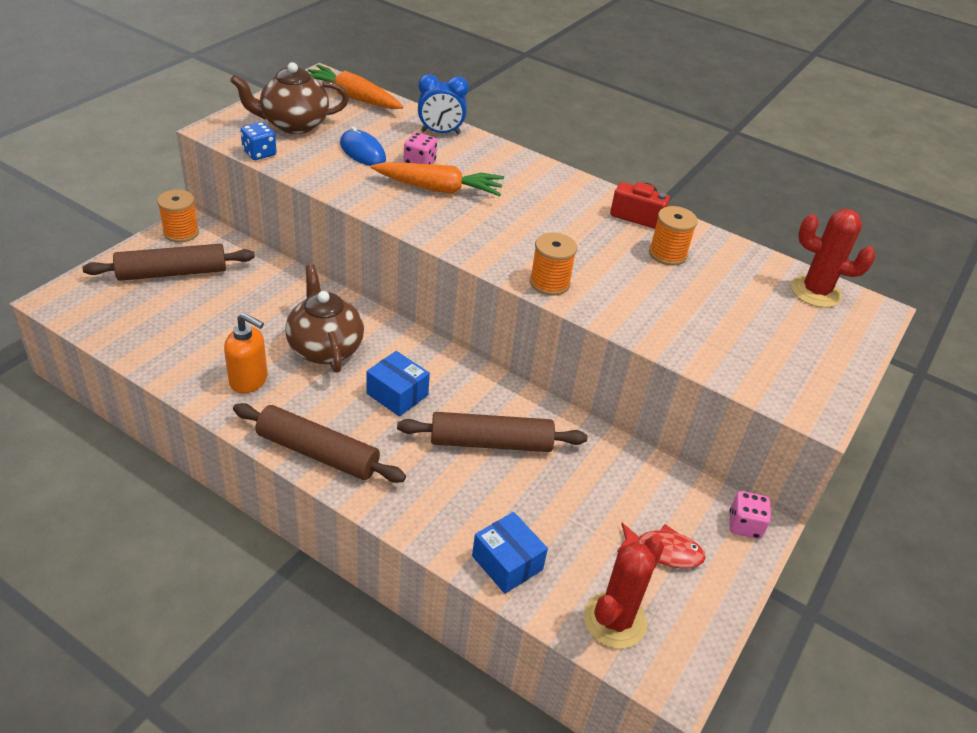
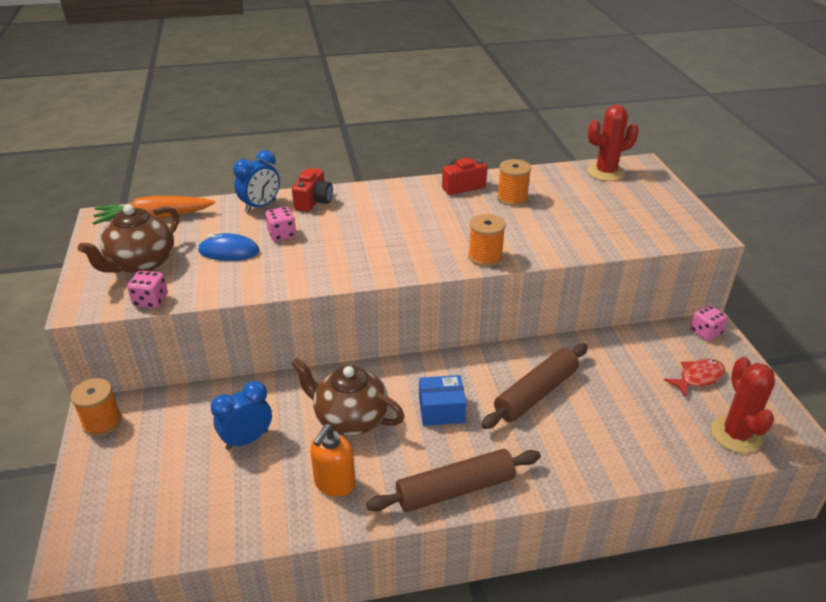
camera: 40 degrees left, 5 degrees down
(172, 273) = (146, 457): brown rolling pin -> none
(242, 309) = (247, 439): none -> blue clock
(249, 380) = (334, 484): orange soap dispenser -> orange soap dispenser turned 135 degrees clockwise
(259, 153) = (151, 301): blue dice -> pink dice
(439, 189) = (324, 243): orange carrot -> none
(486, 153) = (313, 201): none -> red camera
(507, 563) = (649, 454): blue box -> none

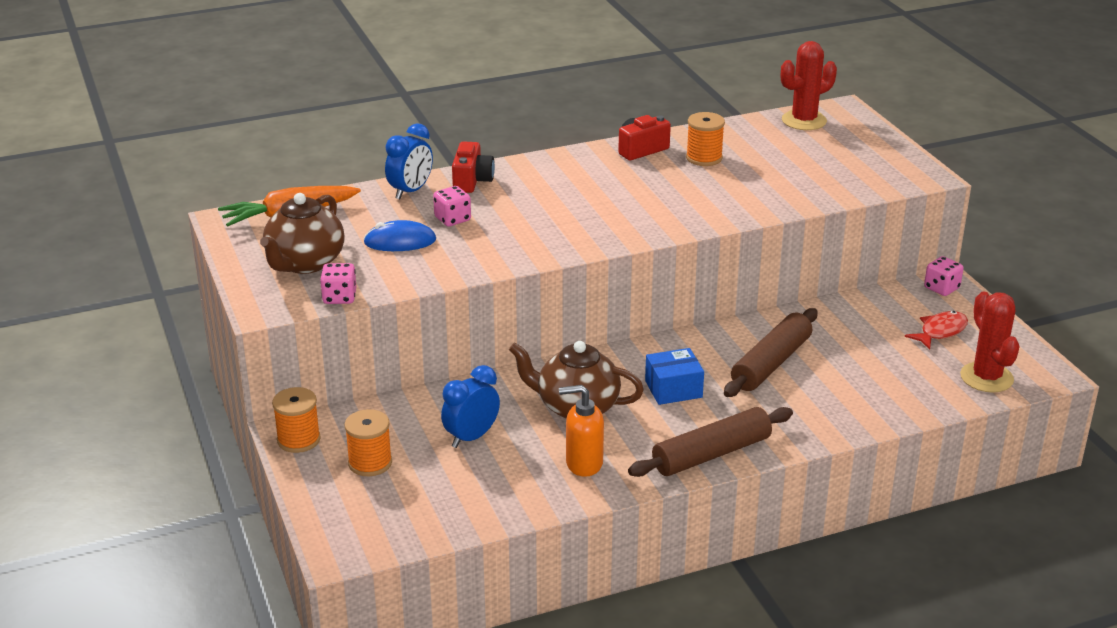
camera: 10 degrees left, 5 degrees down
(334, 484) = (583, 463): orange soap dispenser -> orange soap dispenser turned 75 degrees clockwise
(485, 257) = (693, 221): orange spool -> orange spool (370, 463)

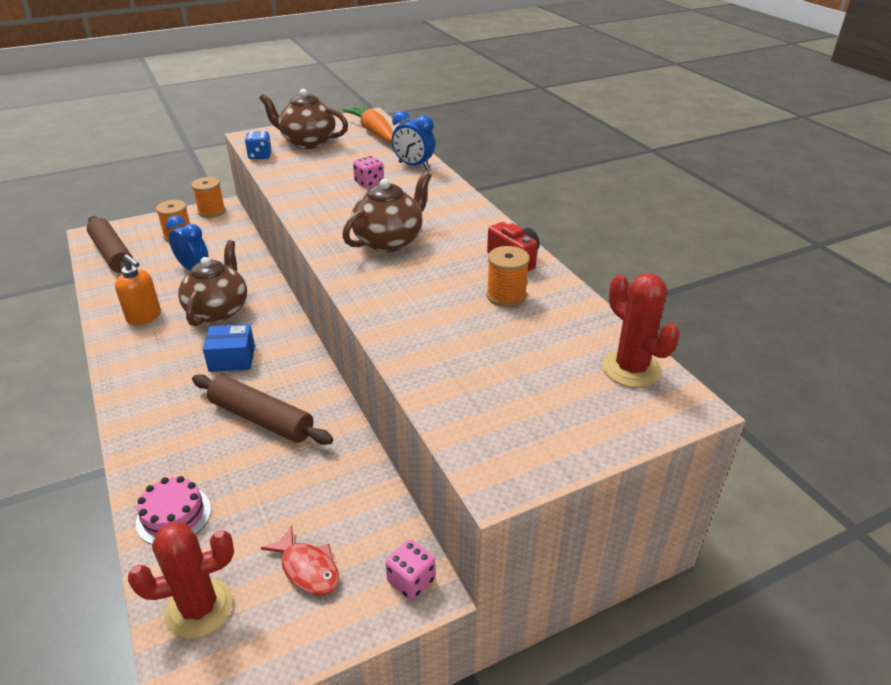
camera: 85 degrees right, 5 degrees up
(339, 297) = (260, 156): pink dice -> blue dice
(400, 241) = (335, 168): blue mouse -> none
(472, 181) = (434, 186): red camera -> none
(583, 463) = (144, 317): orange soap dispenser -> orange soap dispenser turned 135 degrees clockwise
(597, 209) = (389, 241): none -> brown teapot
(673, 389) = (232, 358): blue box -> blue box turned 75 degrees counterclockwise
(711, 454) = (131, 380): brown rolling pin -> brown rolling pin (113, 254)
(899, 401) = (174, 516): none -> pink cake

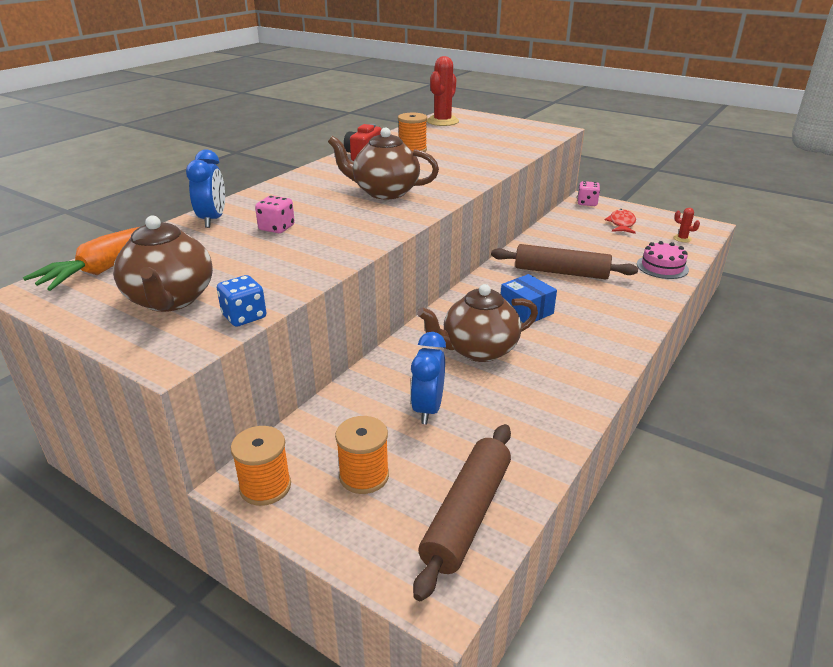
camera: 120 degrees left, 5 degrees down
(144, 317) = (541, 390): orange soap dispenser -> none
(199, 608) = (682, 238): red cactus -> red cactus, size x0.47
(261, 419) = (561, 272): brown rolling pin -> brown rolling pin turned 75 degrees counterclockwise

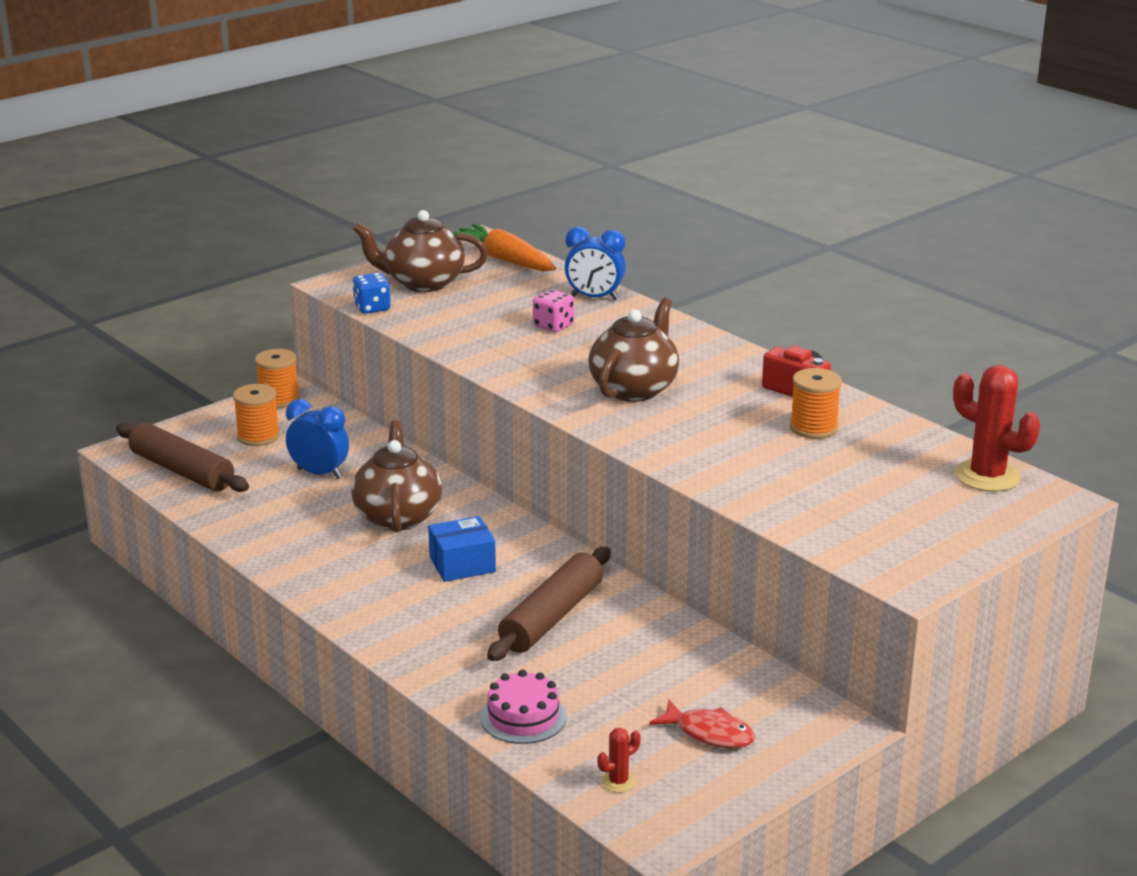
camera: 105 degrees right, 5 degrees down
(587, 203) = (825, 724): pink dice -> none

